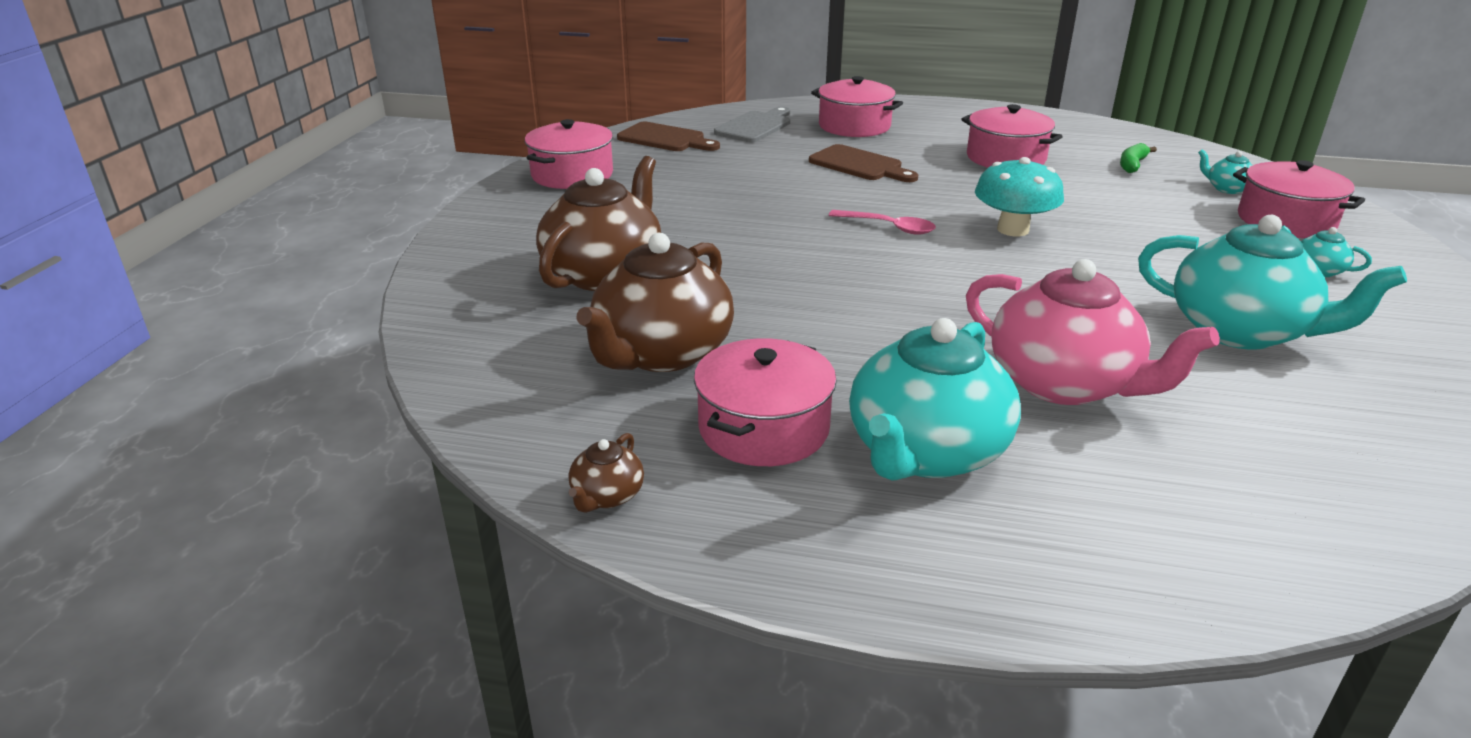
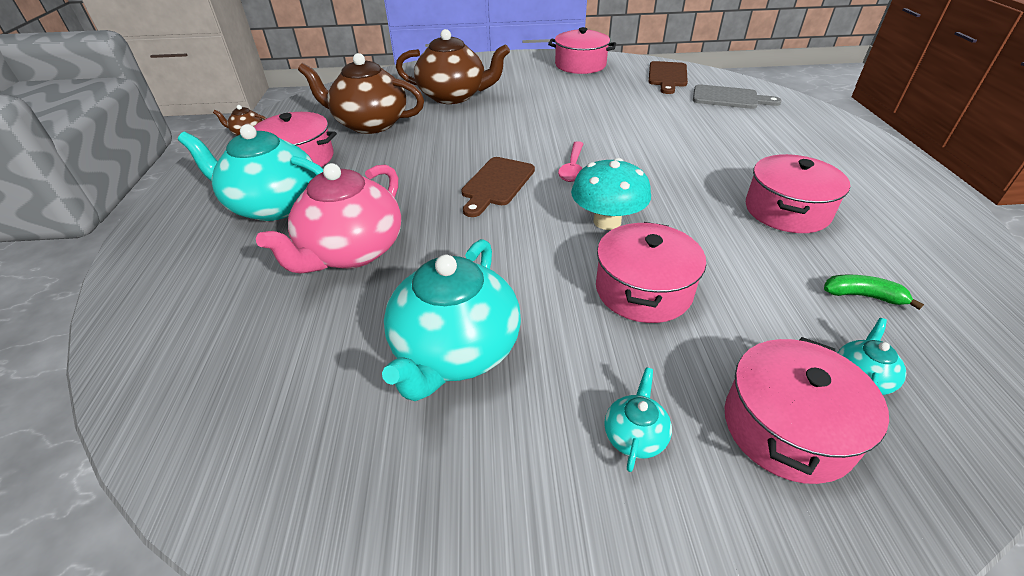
camera: 75 degrees right, 10 degrees up
(854, 126) = (781, 133): pink pot -> pink pot (643, 290)
(859, 165) = (689, 144): brown cutting board -> brown cutting board (496, 184)

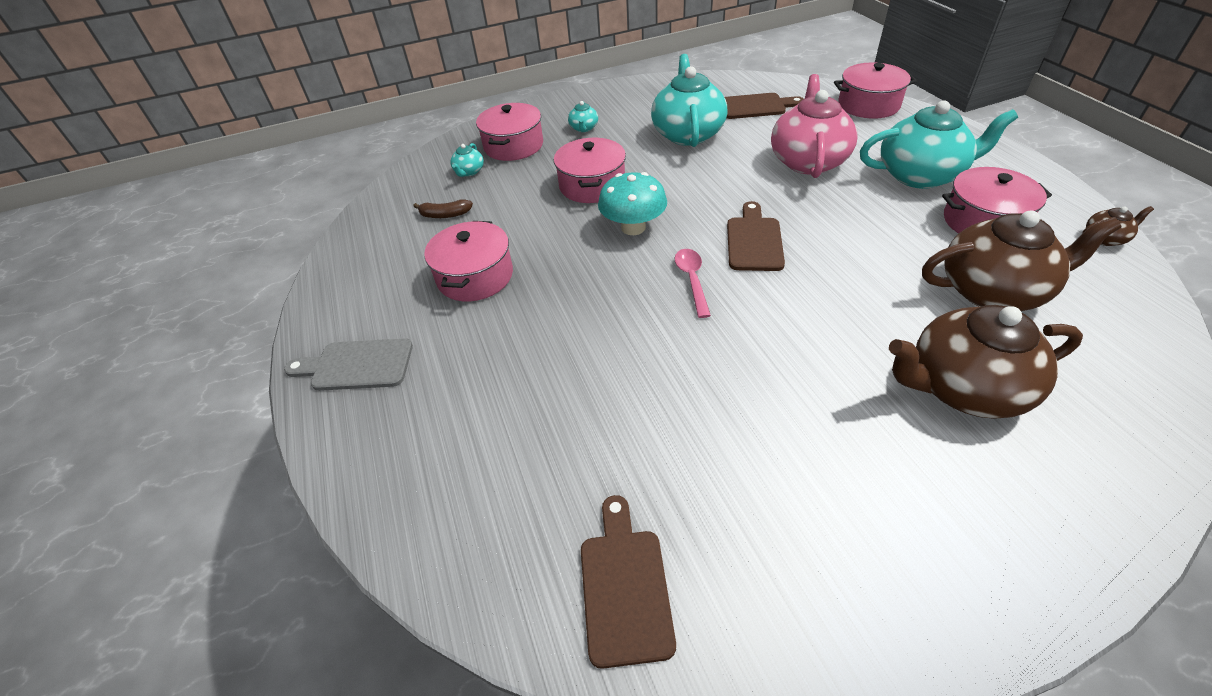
camera: 165 degrees right, 5 degrees up
(292, 384) = (755, 106): none -> brown cutting board
(580, 65) = (834, 598): pink pot -> pink pot (868, 105)
(729, 98) = (503, 511): grey cutting board -> grey cutting board (357, 365)
(863, 296) = (445, 215): green banana -> brown banana

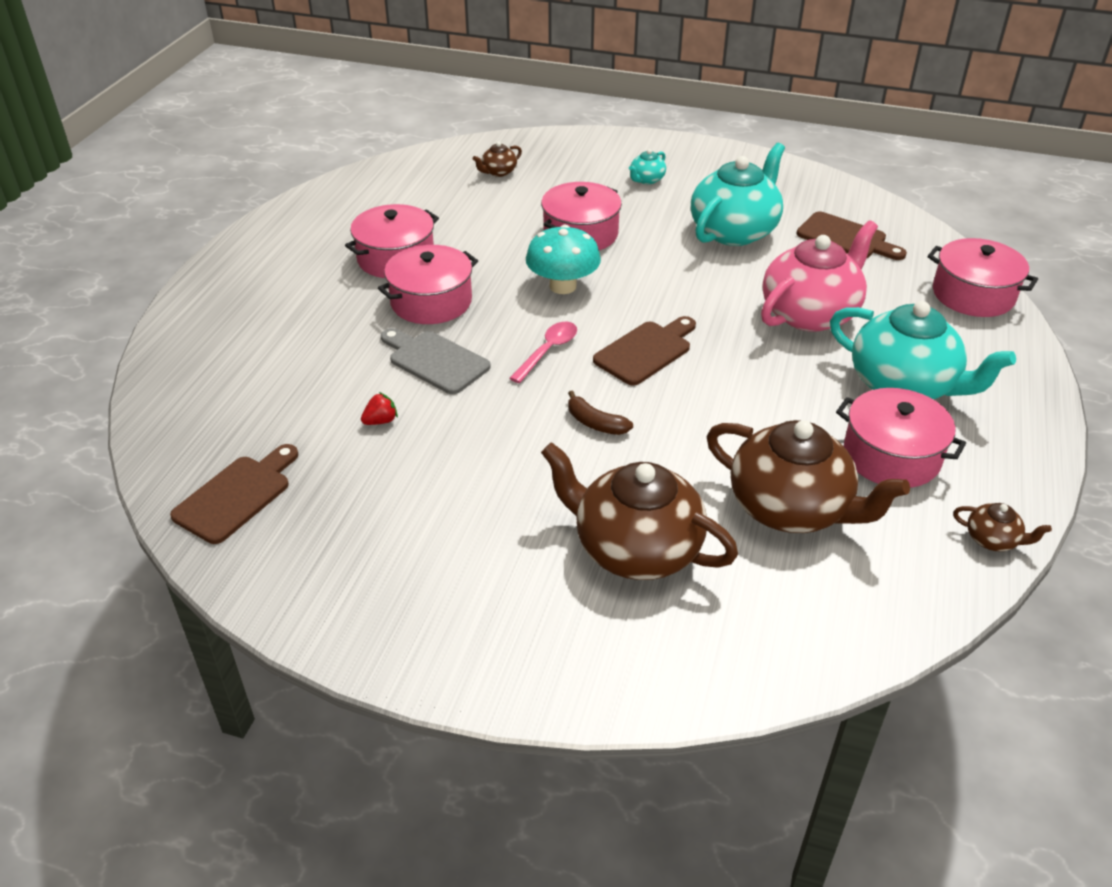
camera: 35 degrees right, 5 degrees down
(357, 365) = (249, 276): grey cutting board -> grey cutting board (435, 361)
(445, 215) = (435, 199): brown banana -> brown banana (595, 423)
(469, 172) = (498, 172): turquoise teapot -> brown teapot
(513, 146) = (564, 166): pink pot -> pink pot (431, 301)
(650, 418) = (381, 421): none -> red strawberry

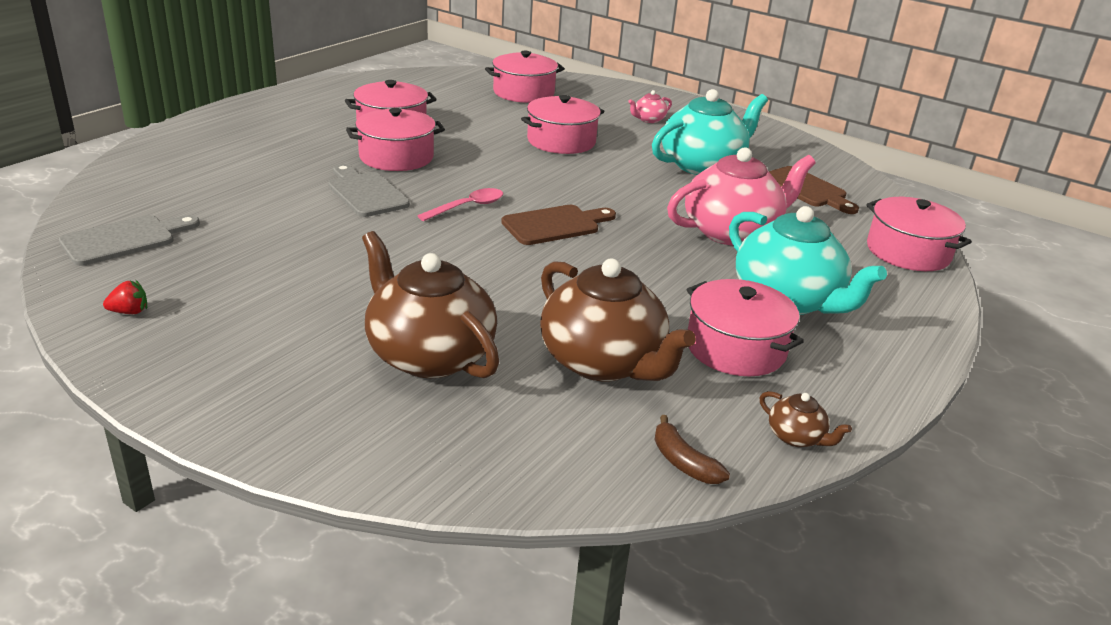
camera: 15 degrees right, 10 degrees down
(236, 495) = (124, 239): brown cutting board -> grey cutting board
(381, 421) = (285, 220): red strawberry -> red strawberry (129, 312)
(498, 172) = (523, 93): brown teapot -> pink pot
(563, 286) = (517, 169): turquoise mushroom -> none
(595, 423) = (468, 261): brown banana -> brown banana (683, 462)
(646, 179) = (648, 119): turquoise teapot -> pink teapot

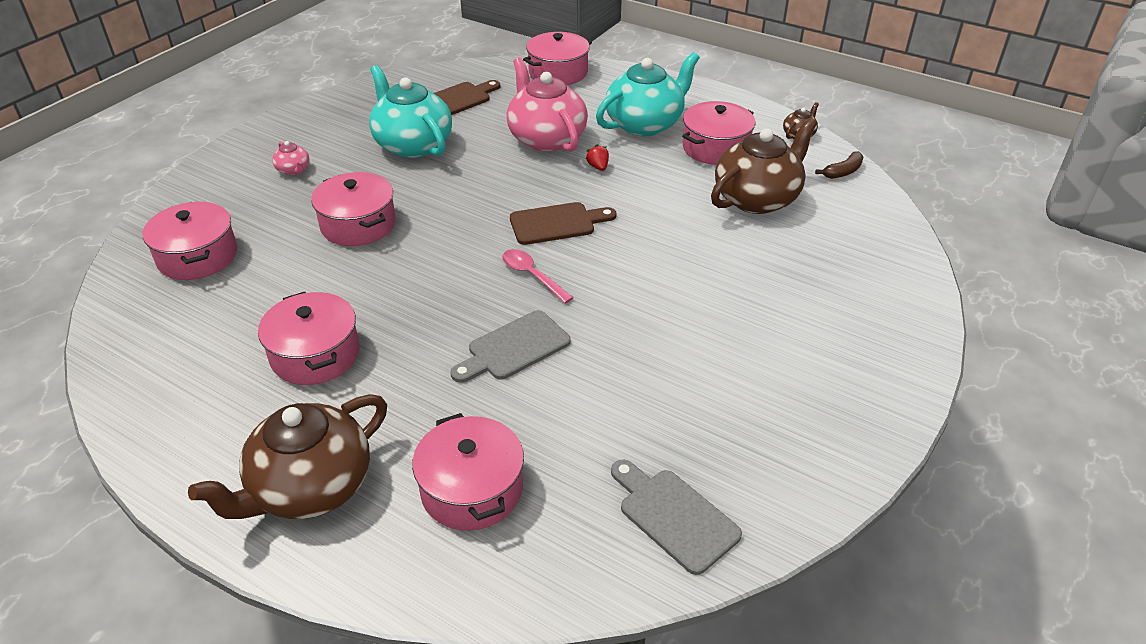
camera: 90 degrees left, 10 degrees up
(129, 312) = (806, 462): red strawberry -> red strawberry (598, 167)
(396, 157) = (413, 338): pink pot -> pink pot (471, 489)
(429, 355) = (785, 274): brown teapot -> brown teapot (310, 488)
(555, 225) = (557, 223): brown cutting board -> brown cutting board turned 105 degrees clockwise

